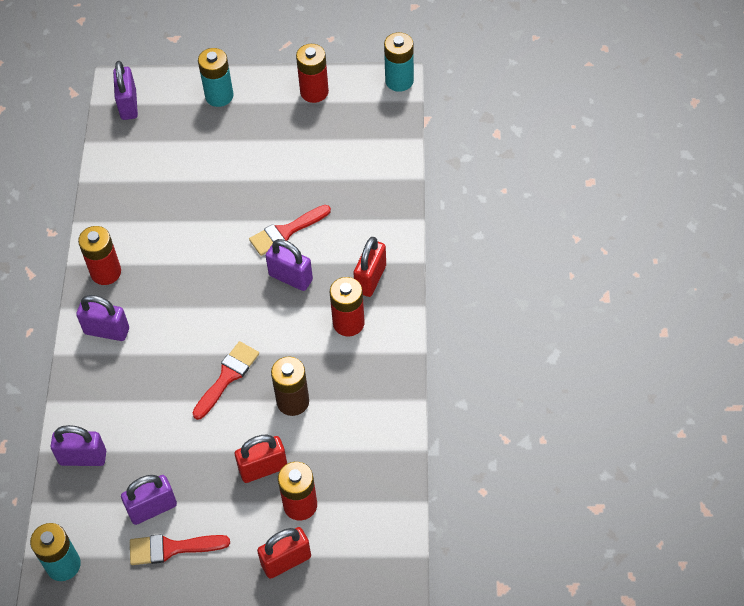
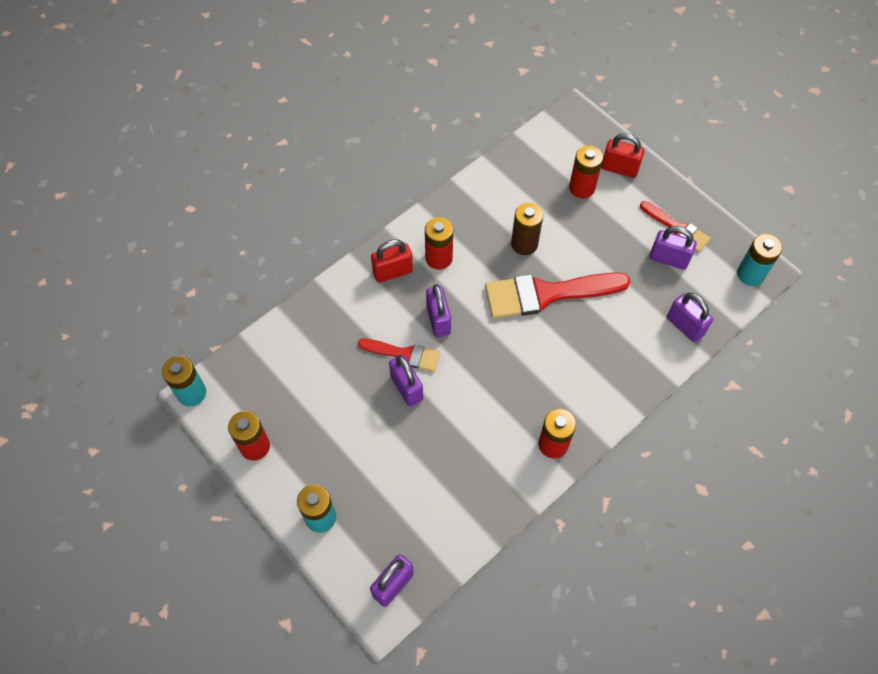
camera: 135 degrees left, 5 degrees up
(107, 331) = (593, 398): purple padlock -> purple padlock (406, 388)
(227, 377) = (547, 294): red brush -> red brush, size x1.80
(263, 468) = (582, 224): red padlock -> none

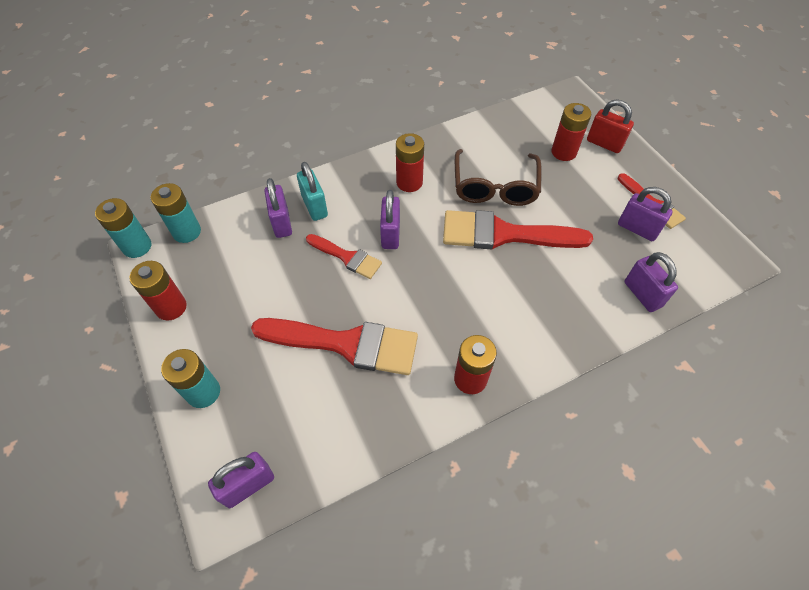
camera: 15 degrees right, 5 degrees down
(353, 307) = (315, 206): none -> turquoise padlock
(392, 272) = (362, 185): red padlock -> none
(406, 388) = (338, 288): purple padlock -> purple padlock (282, 223)
(432, 440) = (345, 344): none -> red brush
(524, 244) = (495, 187): brown battery -> brown glasses
(750, 274) = (723, 260): turquoise battery -> turquoise battery (187, 232)

